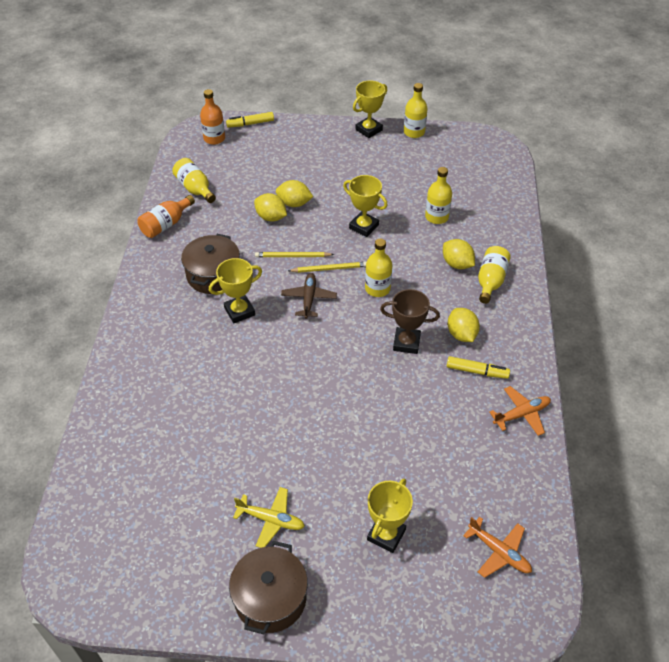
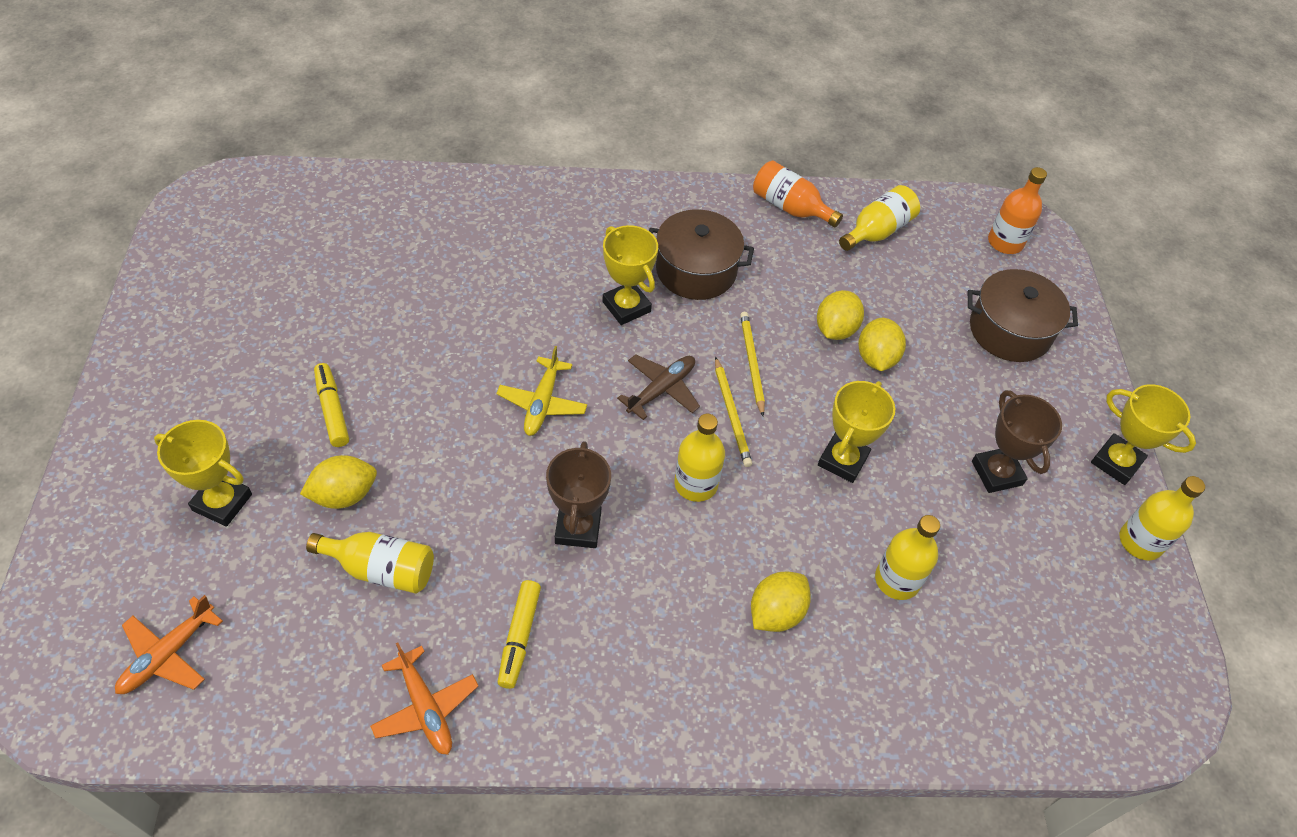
camera: 80 degrees right, 5 degrees up
(250, 124) = (1062, 285): yellow marker -> yellow marker (332, 409)
(270, 598) = (154, 376): brown pot -> brown pot (1009, 331)
(271, 520) = (266, 369): yellow plane -> yellow plane (542, 403)
(309, 299) = (661, 389): brown plane -> brown plane turned 45 degrees counterclockwise
(374, 171) = (997, 473): none -> brown trophy
(461, 334) = (602, 615): yellow lemon -> yellow lemon (344, 495)
(490, 281) = (740, 671): yellow bottle -> yellow bottle (381, 569)

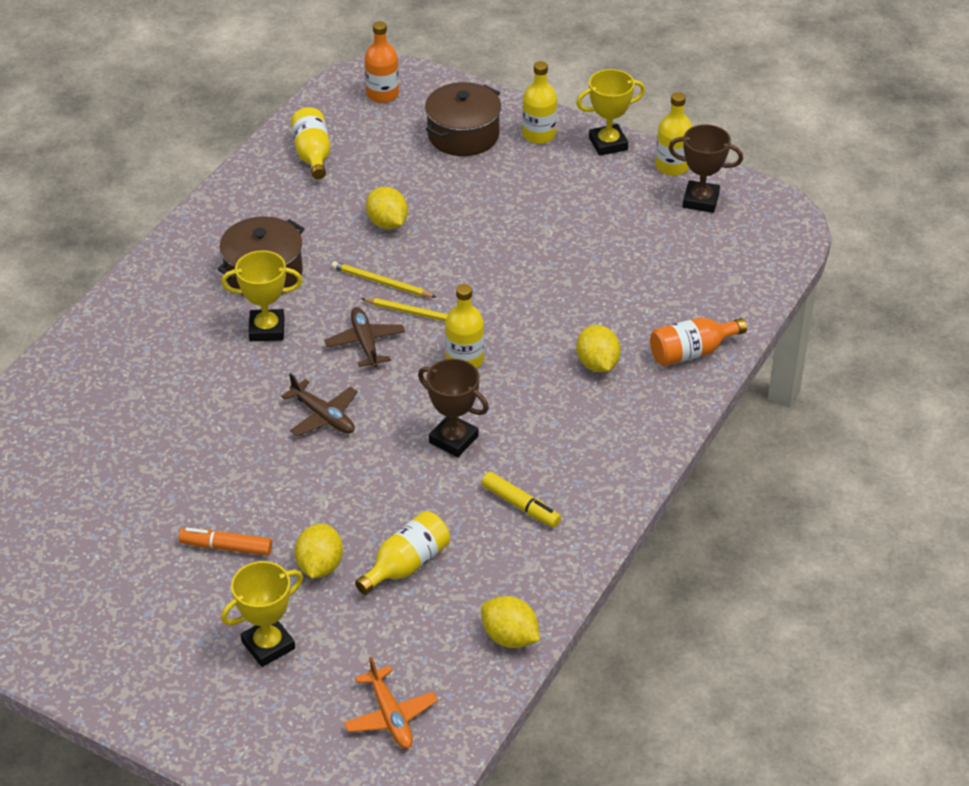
camera: 55 degrees left, 10 degrees down
(332, 409) = (226, 547): yellow marker -> orange marker
(425, 708) = (540, 577): orange plane -> none
(542, 403) = (323, 416): yellow plane -> brown plane
(790, 207) = (245, 191): orange bottle -> orange bottle (691, 352)
(842, 460) = (504, 274): yellow trophy -> none
(876, 358) = (431, 214): yellow lemon -> yellow lemon (509, 637)
(897, 580) = (616, 293): yellow bottle -> yellow bottle (539, 135)
(997, 473) = (573, 204): brown trophy -> brown trophy (700, 200)

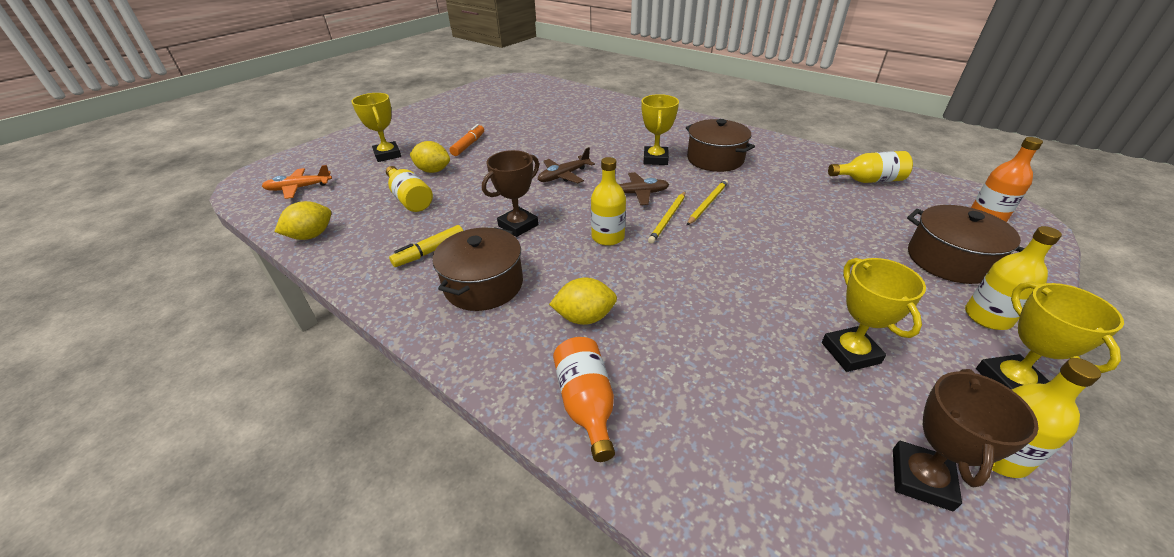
camera: 100 degrees right, 5 degrees down
(387, 223) = (786, 210): yellow lemon -> none
(568, 444) = (483, 285): none -> brown pot
(599, 212) = (850, 353): none -> yellow trophy

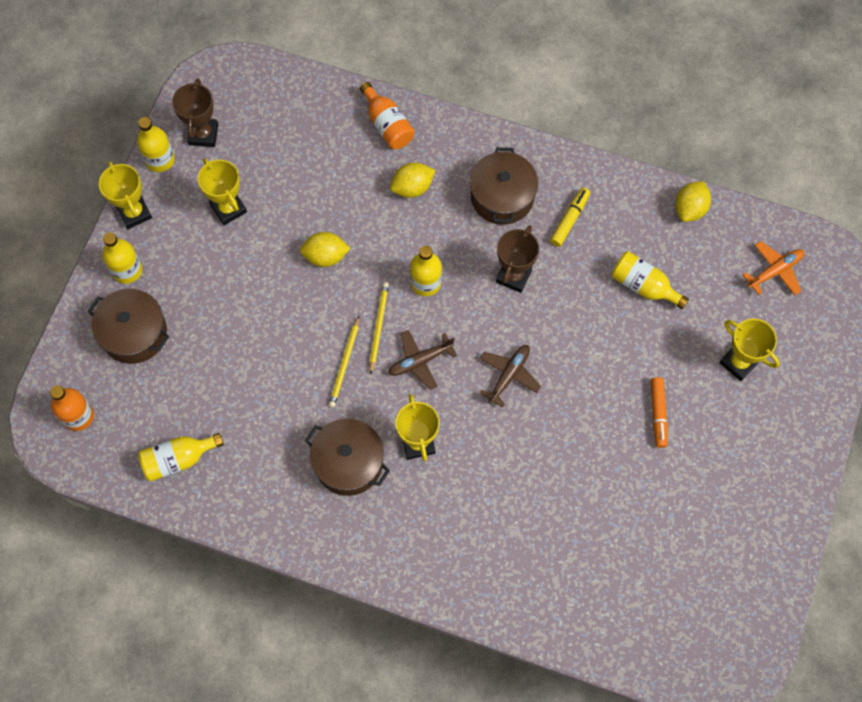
camera: 160 degrees right, 30 degrees up
(433, 171) = (659, 344): yellow lemon -> yellow lemon (325, 256)

